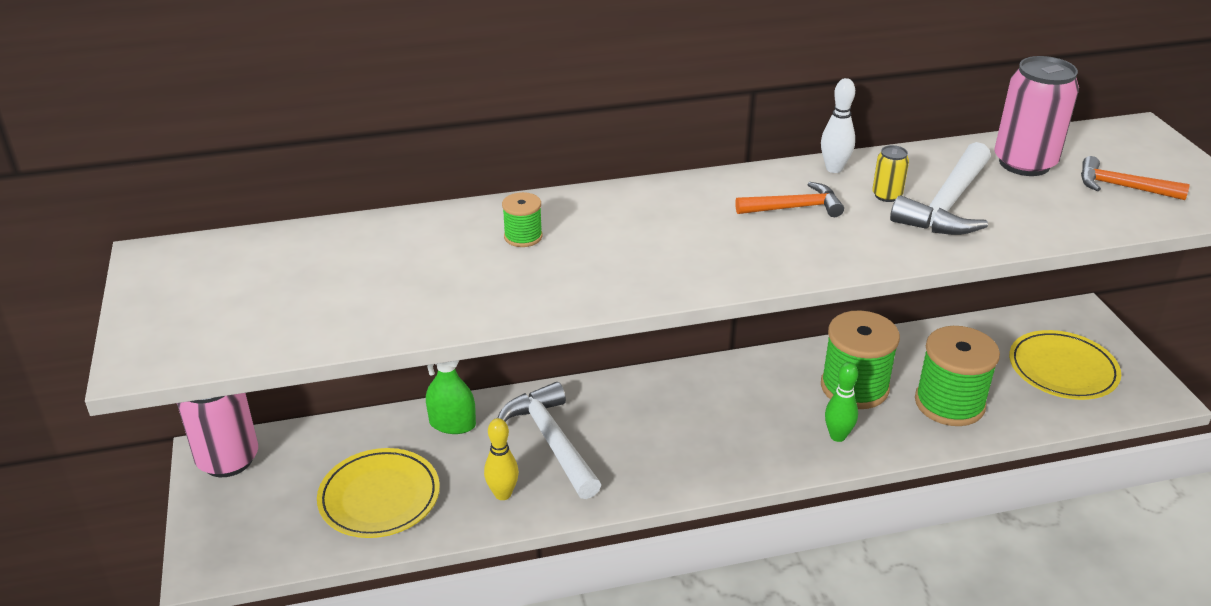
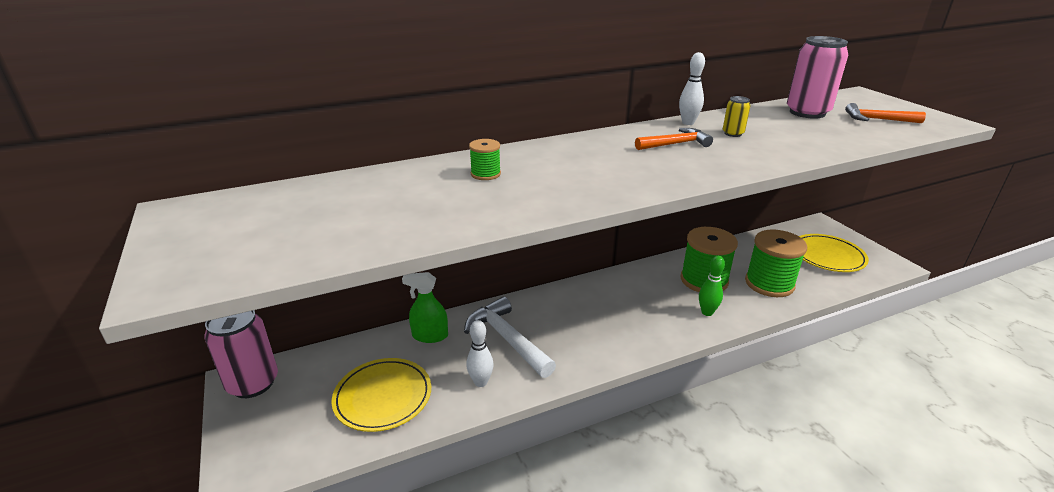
camera: 10 degrees left, 5 degrees down
(503, 494) = (481, 382): yellow bowling pin -> white bowling pin
(947, 204) = (776, 135): white hammer -> none

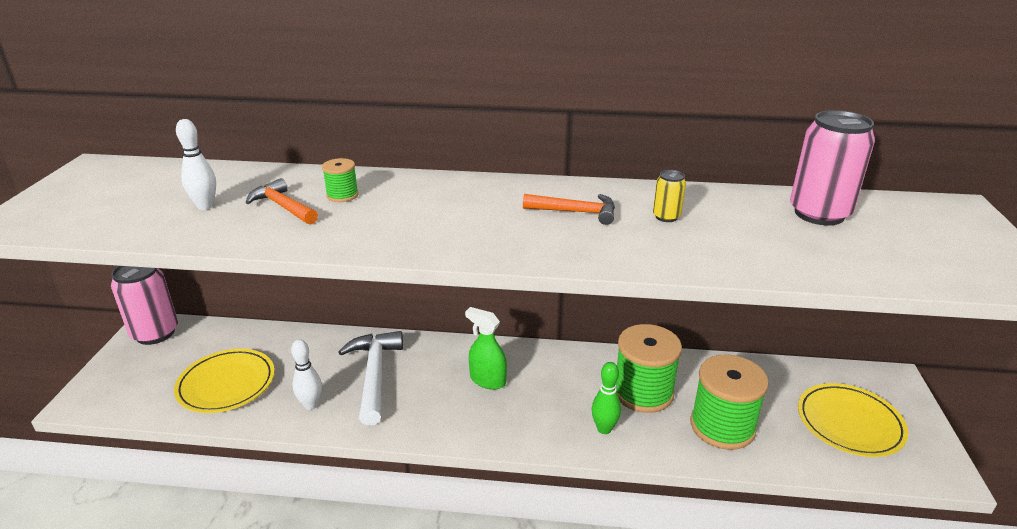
camera: 30 degrees right, 0 degrees up
(430, 336) = (314, 345): green spray bottle -> green spray bottle (487, 380)
(688, 123) = (635, 191): white bowling pin -> white bowling pin (205, 206)
(877, 119) = (910, 248): orange hammer -> orange hammer (283, 206)

